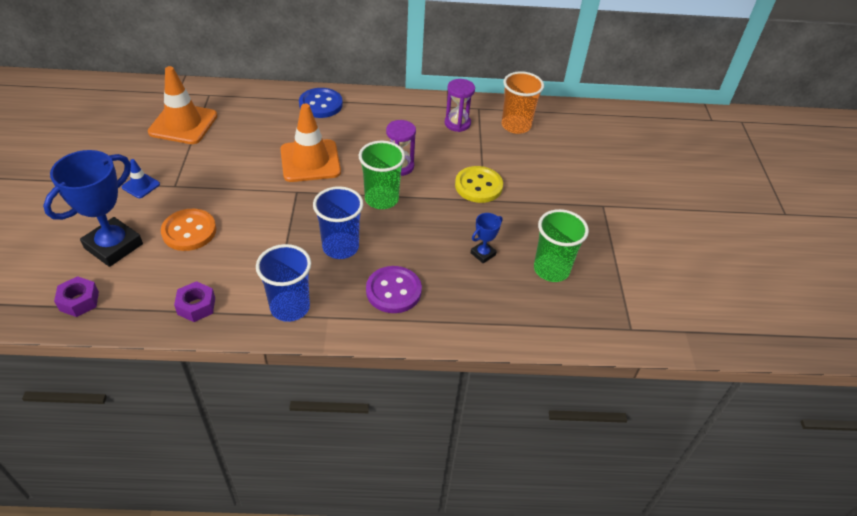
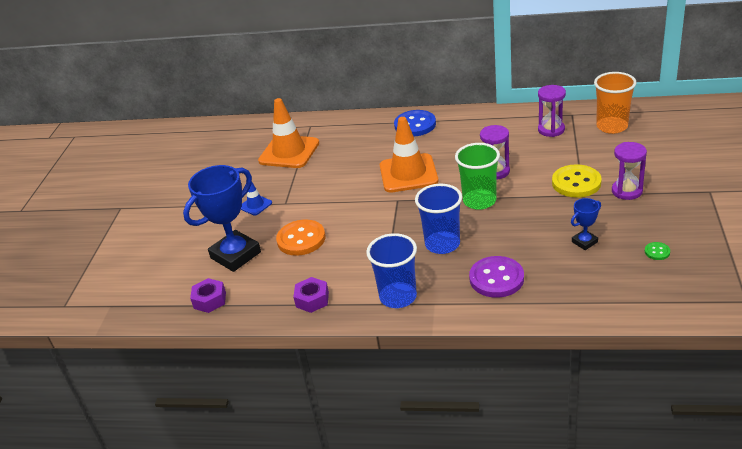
camera: 15 degrees right, 10 degrees down
(526, 199) = (627, 191): none -> purple hourglass
(551, 269) = (657, 252): green cup -> green button

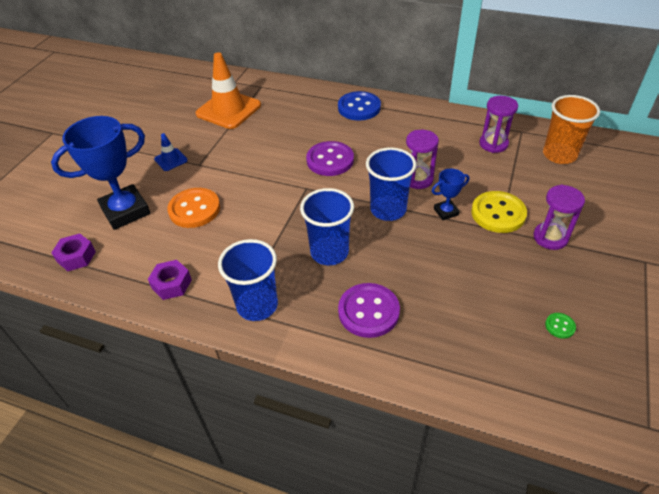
camera: 10 degrees right, 10 degrees up
(408, 173) = (330, 160): orange traffic cone -> purple button
(479, 201) = (388, 210): green cup -> blue cup
(584, 242) = (481, 290): blue trophy -> blue trophy (446, 212)

